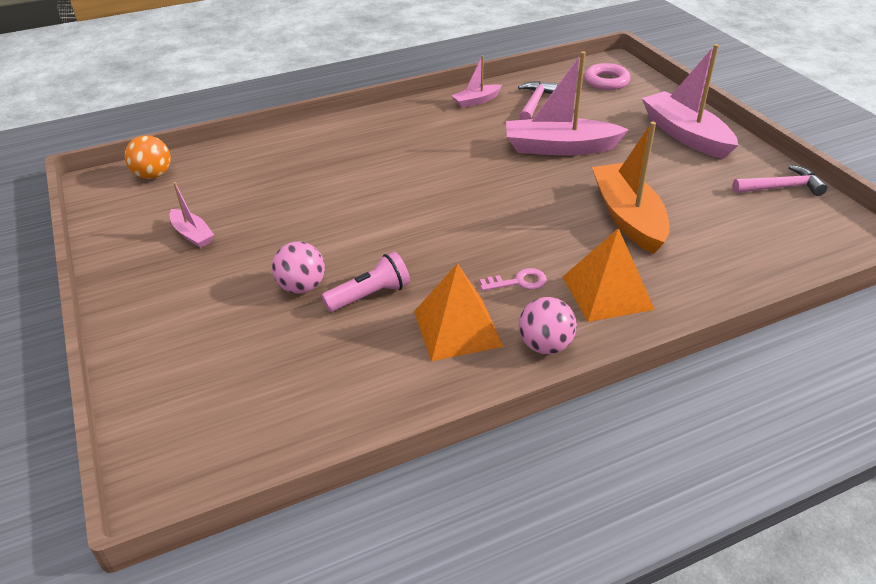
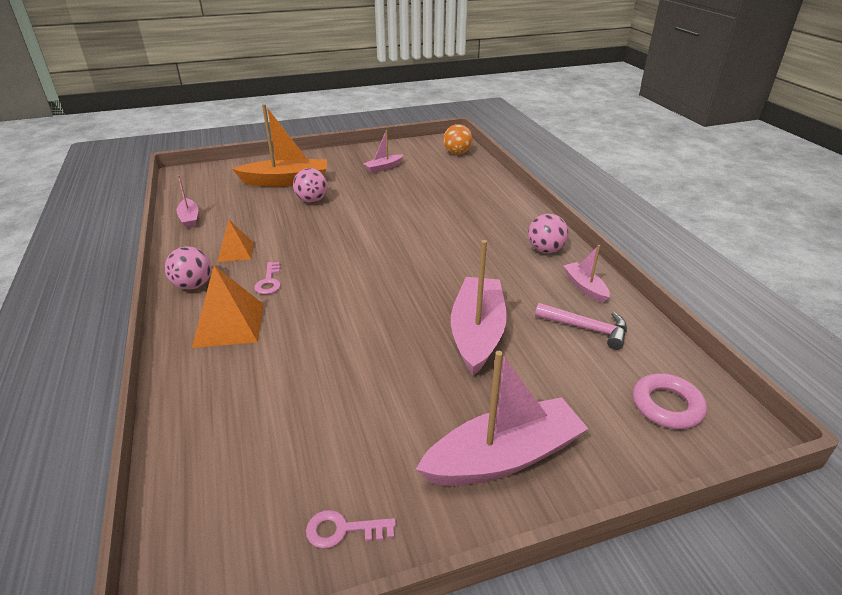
camera: 95 degrees right, 5 degrees down
(362, 412) = (189, 218): none -> pink boat
(370, 295) = (290, 222): pink flashlight -> none
(416, 117) = (545, 250): none -> pink ball
(457, 328) = (236, 252): orange pyramid -> orange pyramid, size x0.62
(628, 217) = (330, 359): orange boat -> orange boat (286, 181)
(781, 187) = (343, 530): pink hammer -> pink key

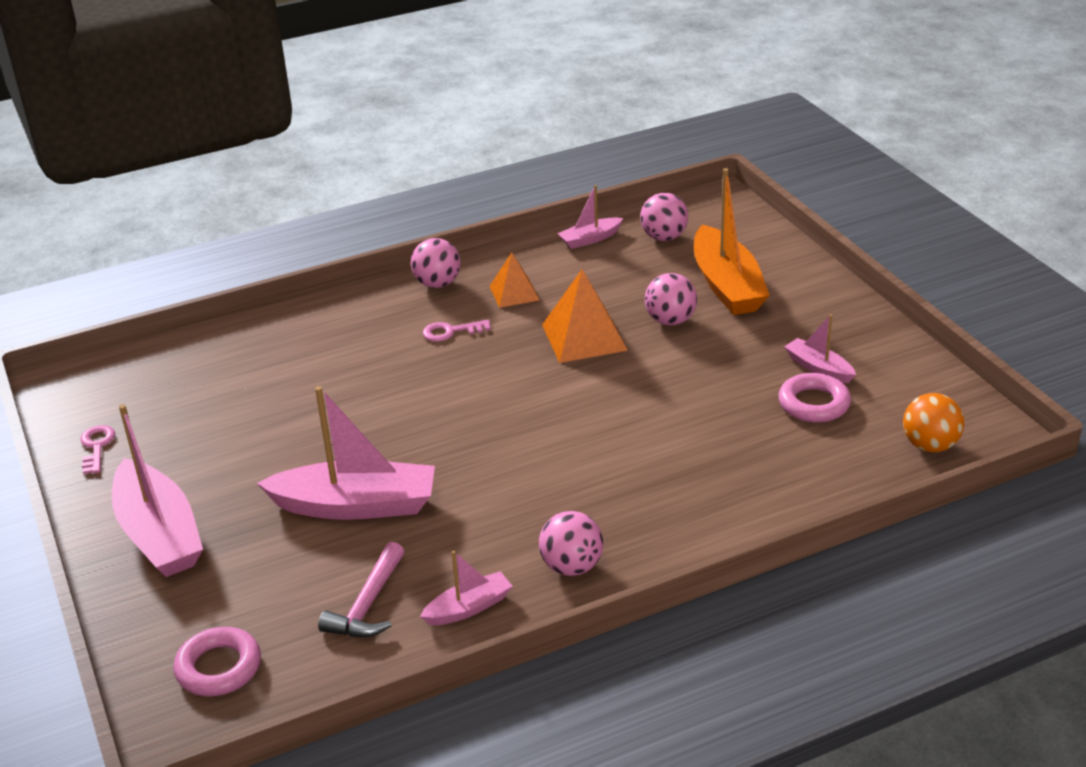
camera: 85 degrees right, 0 degrees up
(213, 194) = (664, 237): none -> pink ball
(229, 325) = (366, 325): orange pyramid -> orange pyramid (584, 337)
(414, 172) = (814, 404): none -> pink ring

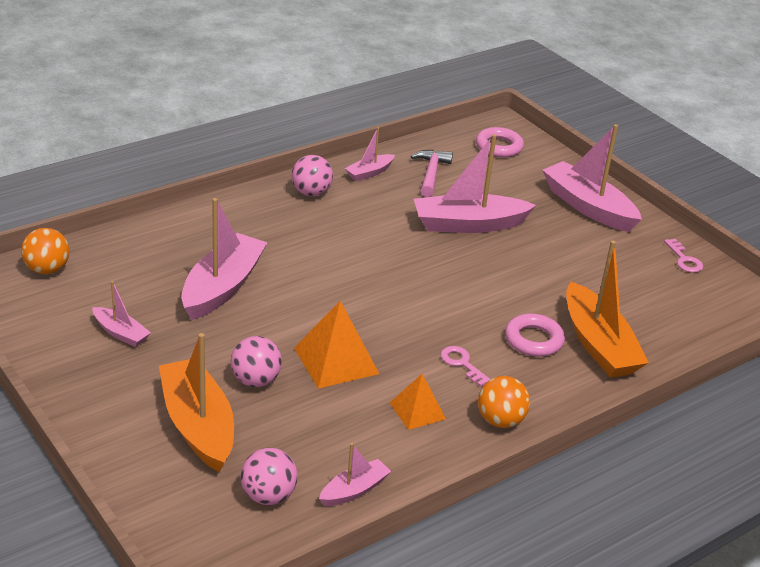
camera: 165 degrees right, 0 degrees up
(291, 348) = (598, 344): none -> orange boat
(437, 284) = (500, 421): pink ball -> orange ball
(451, 332) = (462, 364): pink key -> pink key turned 105 degrees counterclockwise
(706, 419) = (222, 287): none -> pink boat
(814, 404) = (132, 301): pink ring -> pink ring (534, 340)

